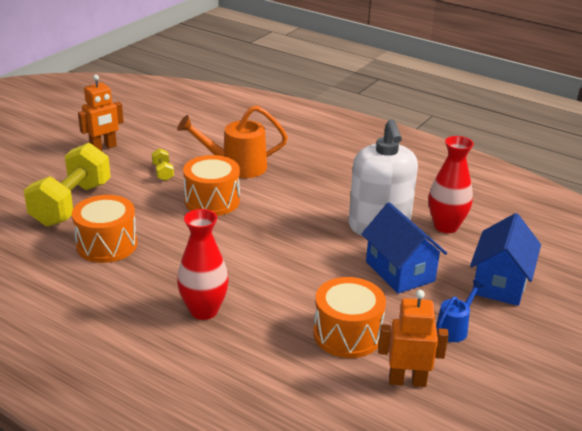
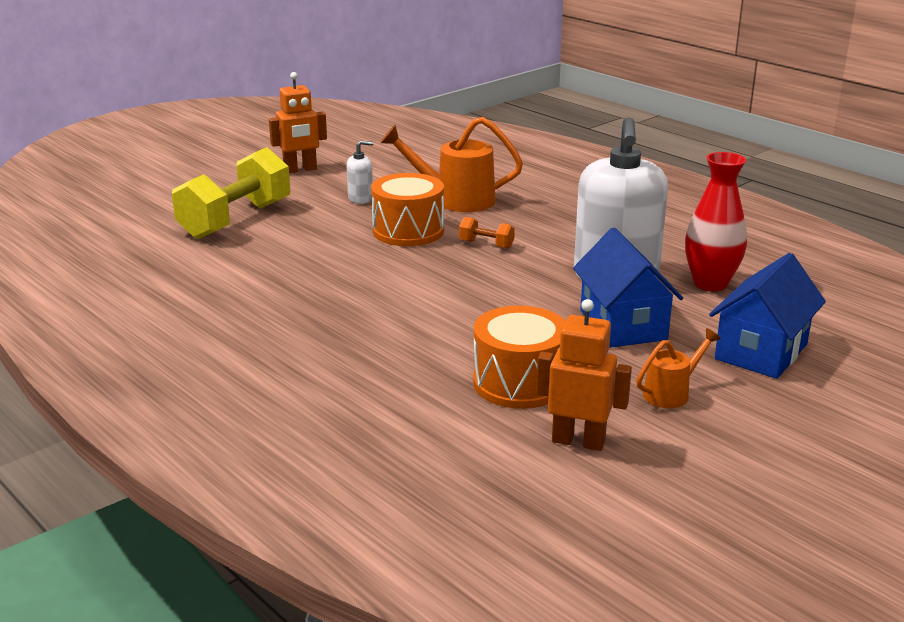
camera: 15 degrees right, 5 degrees down
(107, 245) = (258, 262): orange drum -> none
(163, 172) = (360, 198): yellow dumbbell -> white soap dispenser
(204, 310) = (344, 338): red vase -> none
(275, 208) = (486, 244): none -> orange dumbbell
(454, 328) = (671, 393): blue watering can -> orange watering can

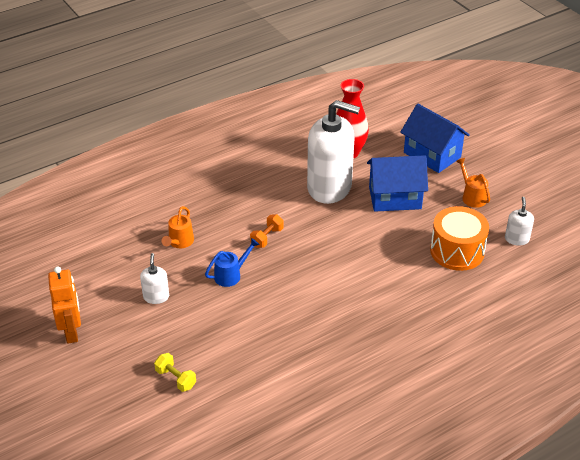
camera: 80 degrees left, 15 degrees up
(236, 220) = (176, 379): yellow dumbbell -> yellow dumbbell, size x0.42
(408, 231) = (231, 275): orange drum -> blue watering can
(456, 200) = (179, 242): orange watering can -> orange watering can, size x0.55
(578, 441) = (516, 239): orange robot -> white soap dispenser

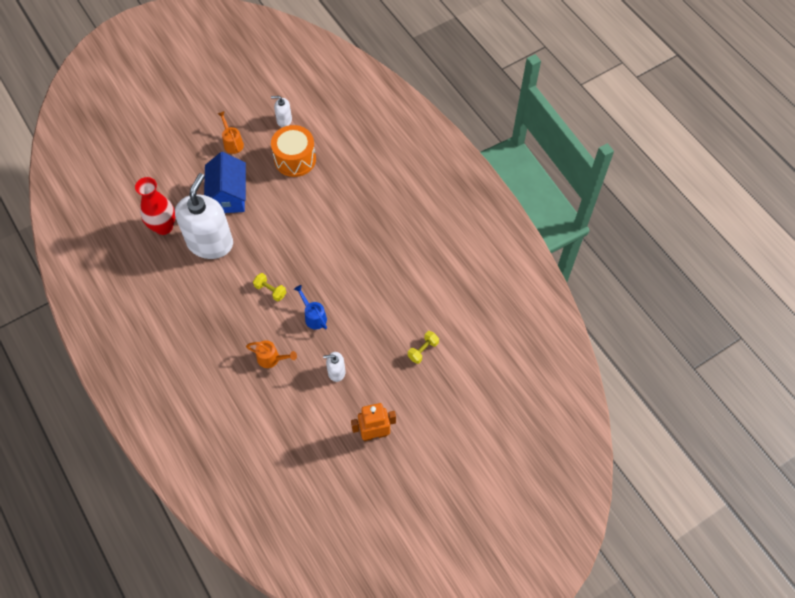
camera: 90 degrees left, 20 degrees up
(267, 237) = (270, 291): orange dumbbell -> yellow dumbbell
(432, 155) = (175, 165): blue house -> none
(472, 196) = (232, 143): orange watering can -> orange watering can turned 90 degrees clockwise

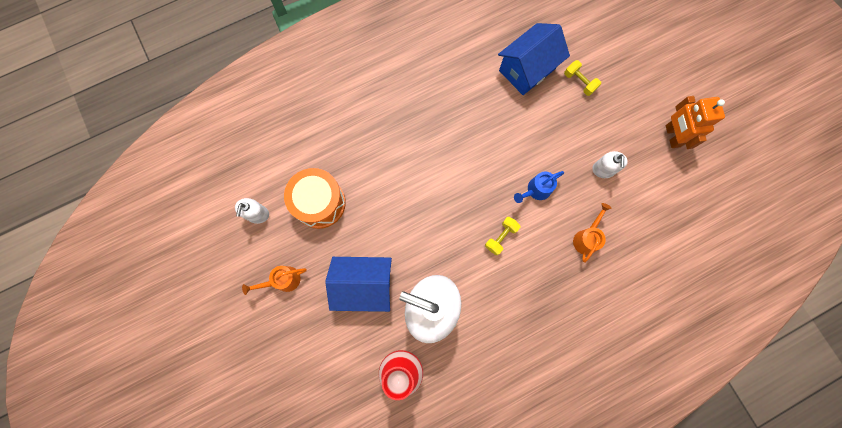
camera: 85 degrees left, 15 degrees up
(431, 305) = (527, 69): none -> blue house

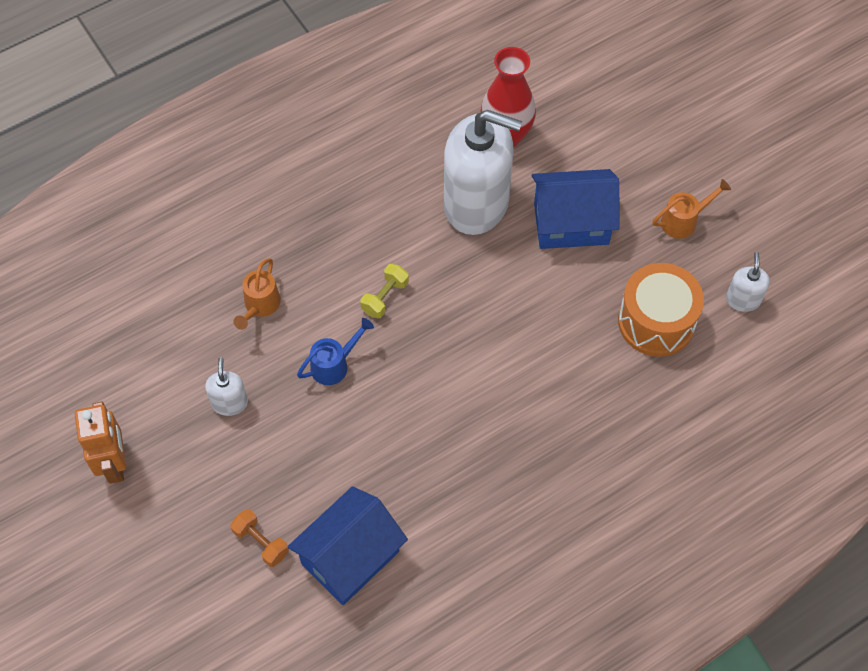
camera: 175 degrees right, 15 degrees down
(579, 82) = (261, 542): yellow dumbbell -> orange dumbbell

